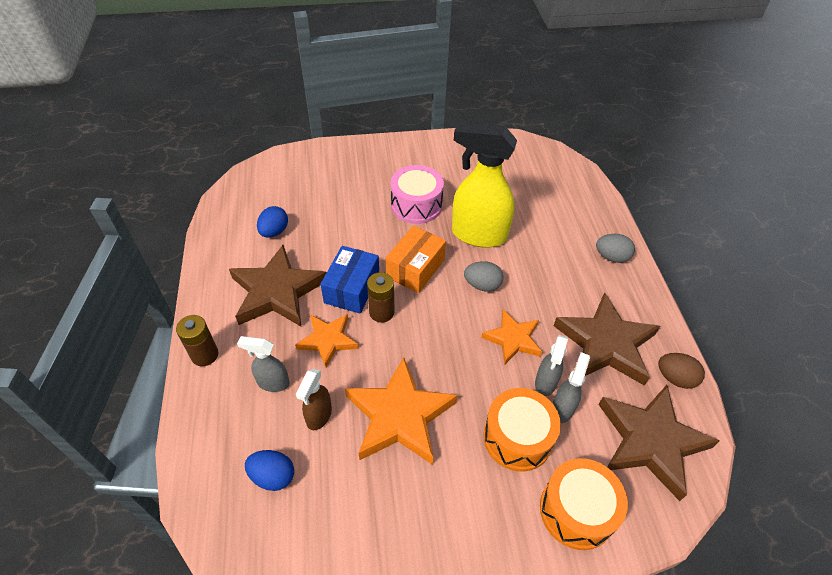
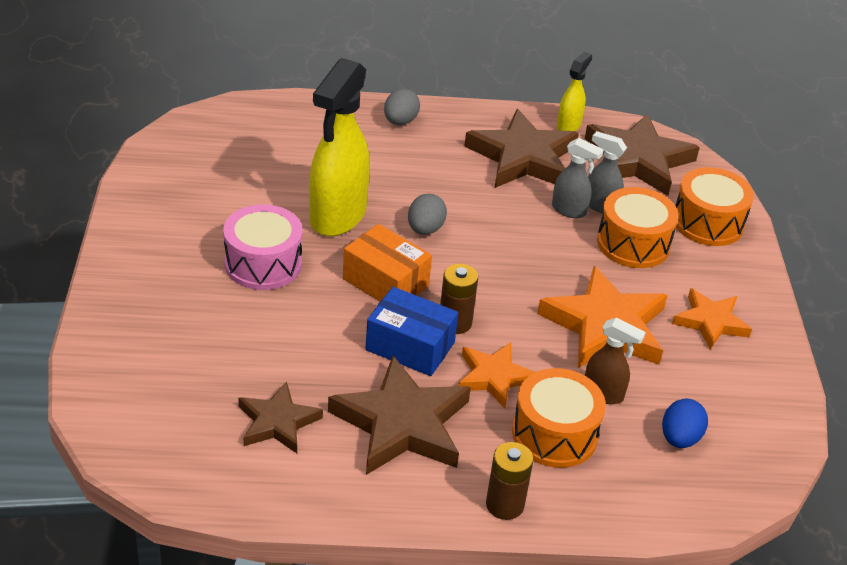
camera: 85 degrees left, 10 degrees down
(272, 383) = (554, 434): grey spray bottle -> orange drum
(274, 231) = (277, 422): blue egg -> brown star
(513, 339) = (509, 221): orange star -> orange star (710, 322)
(675, 378) = (569, 125): brown egg -> yellow spray bottle

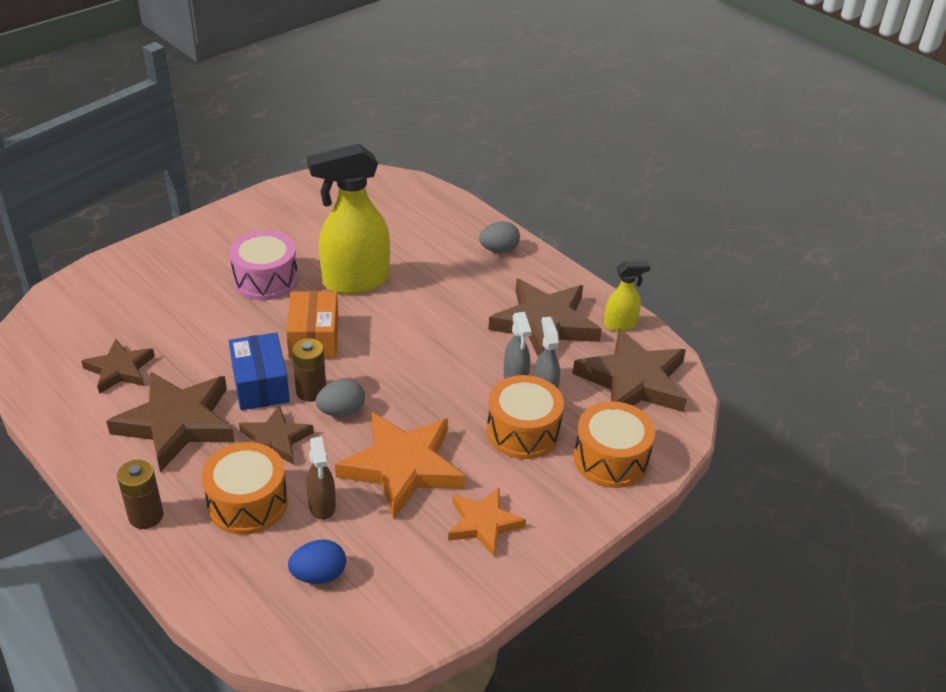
camera: 50 degrees right, 0 degrees up
(425, 229) = (394, 324): grey egg -> grey egg (341, 411)
(494, 377) = (275, 440): orange star -> brown star

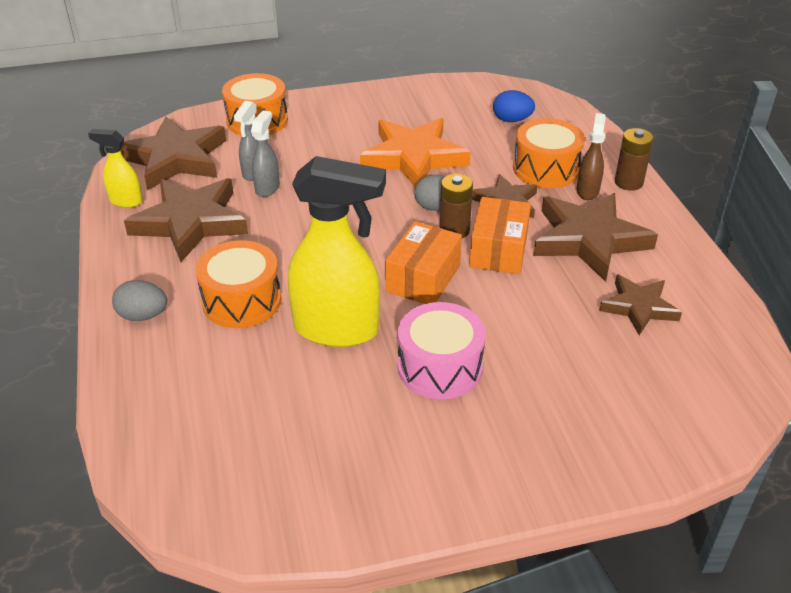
camera: 150 degrees left, 0 degrees up
(260, 384) = (498, 250): blue box -> orange box
(322, 506) = (489, 152): brown spray bottle -> brown spray bottle (587, 191)
(483, 524) = (382, 114): orange star -> none
(523, 431) = (301, 152): orange drum -> orange drum (241, 301)

